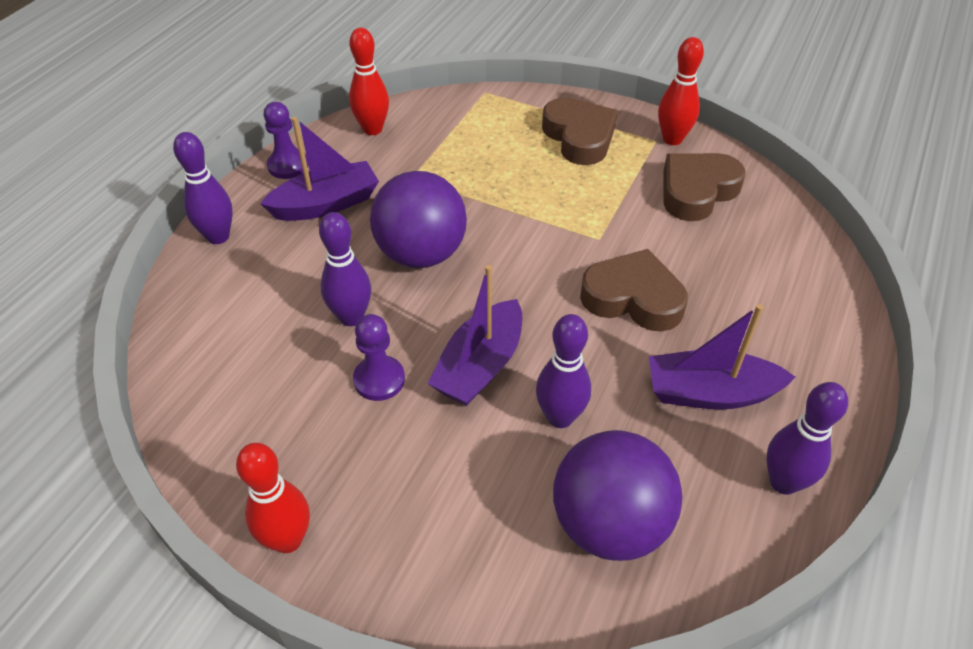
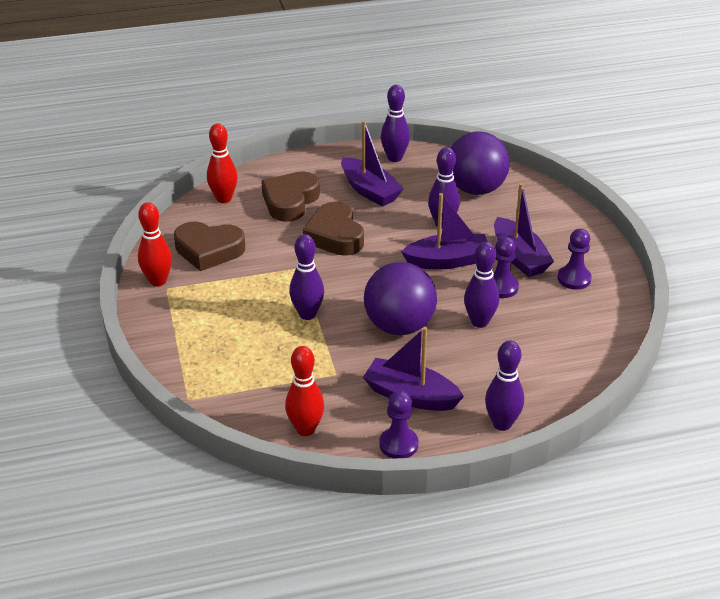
camera: 130 degrees left, 10 degrees down
(288, 539) = (608, 262): red bowling pin -> red bowling pin (224, 199)
(307, 467) = (574, 279): none -> purple pawn
(409, 444) = (519, 257): none -> purple boat
(514, 203) = (307, 314): none -> purple bowling pin
(579, 137) = (200, 322): brown heart -> brown heart (290, 201)

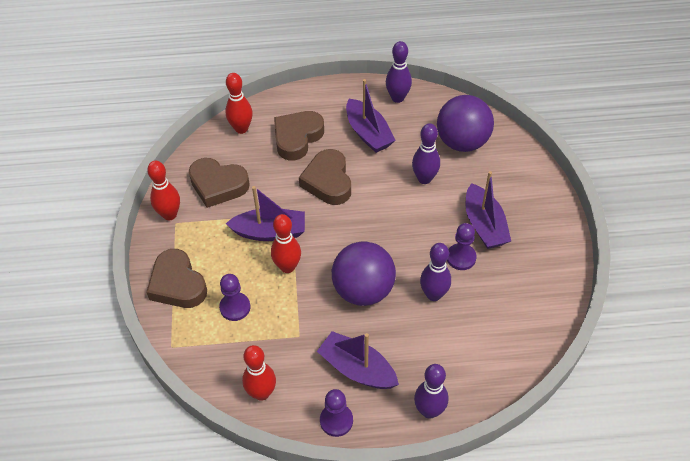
camera: 10 degrees right, 15 degrees up
(182, 342) = (177, 284): none -> brown heart
(307, 314) = (287, 267): purple bowling pin -> red bowling pin
(447, 261) = (420, 222): purple boat -> purple boat (270, 232)
(574, 279) = (527, 256): purple pawn -> purple pawn (235, 307)

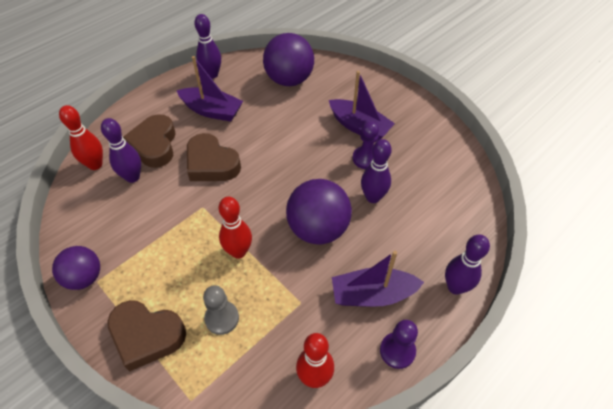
camera: 40 degrees left, 0 degrees up
(169, 214) = (84, 277): red bowling pin -> purple ball
(218, 185) = (113, 223): brown heart -> none
(235, 307) = (222, 318): purple pawn -> grey pawn
(270, 232) = (197, 233): purple boat -> none
(424, 179) = (286, 119): purple bowling pin -> purple bowling pin (132, 177)

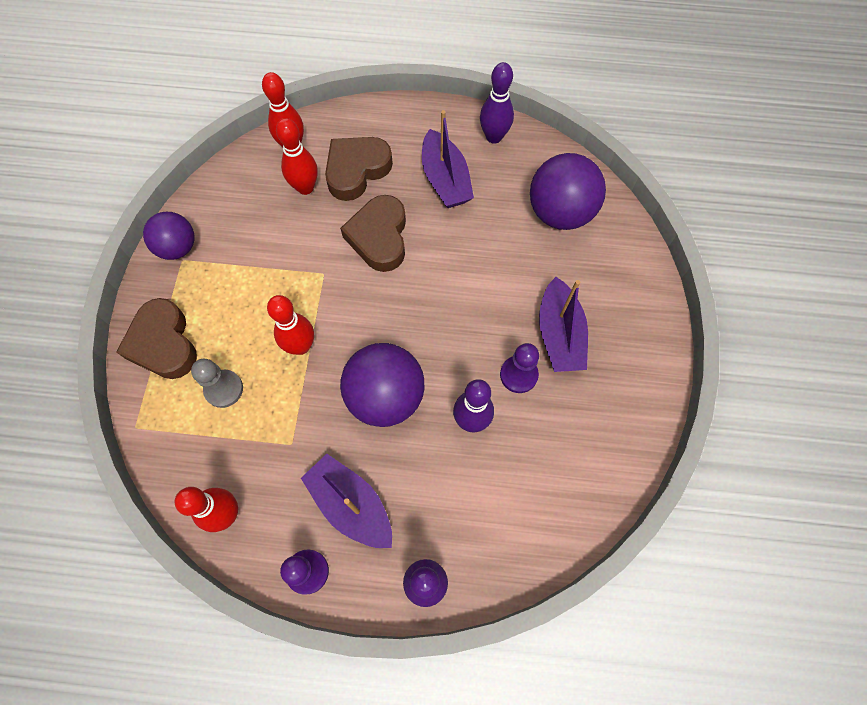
camera: 50 degrees right, 15 degrees up
(132, 177) = (305, 187): purple bowling pin -> red bowling pin

